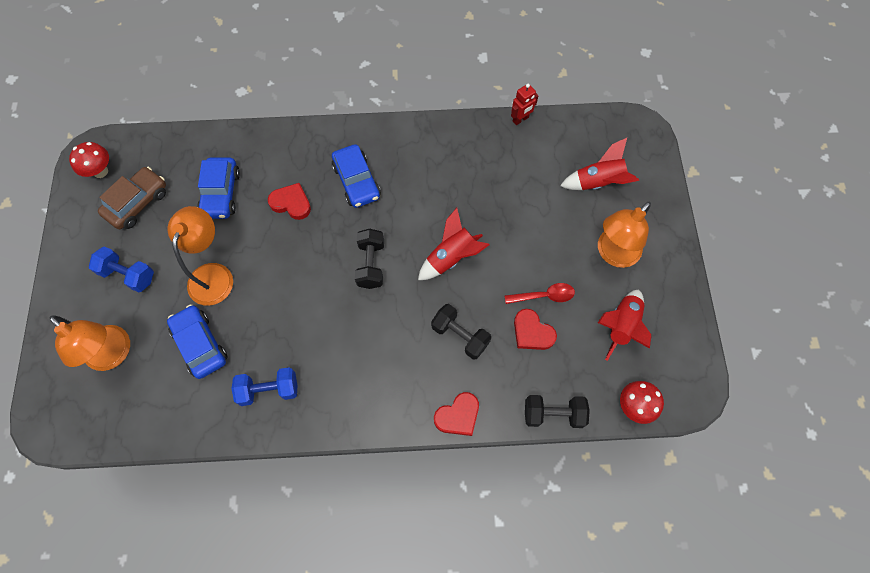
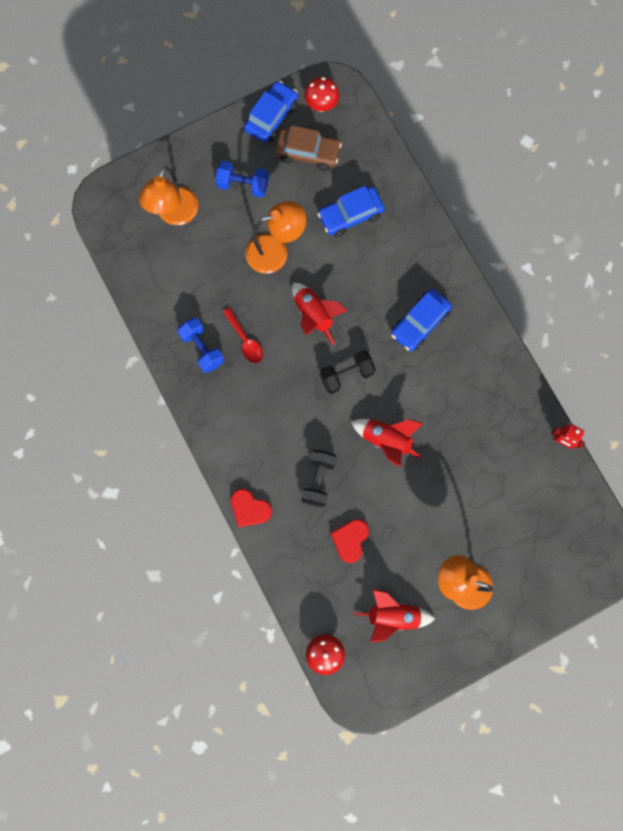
camera: 65 degrees right, 10 degrees up
(128, 275) = (243, 185): blue dumbbell -> blue dumbbell turned 75 degrees counterclockwise
(200, 344) = (213, 275): blue car -> blue car (271, 117)
(291, 203) = (371, 278): red heart -> none
(544, 296) = (389, 537): red spoon -> red spoon (245, 340)
(553, 414) = (287, 587): black dumbbell -> none
(598, 182) = (529, 542): red rocket -> red rocket (314, 315)

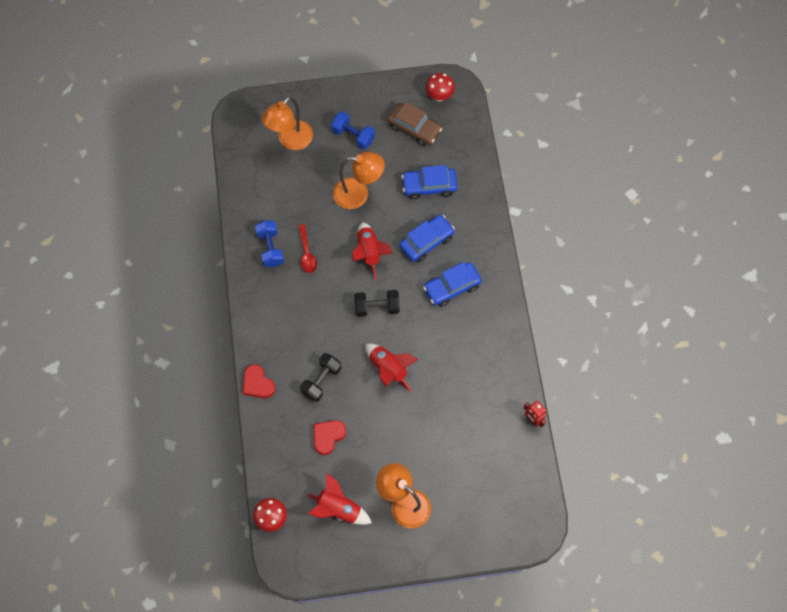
camera: 20 degrees right, 10 degrees down
(271, 117) = (396, 92): blue car -> blue car (426, 241)

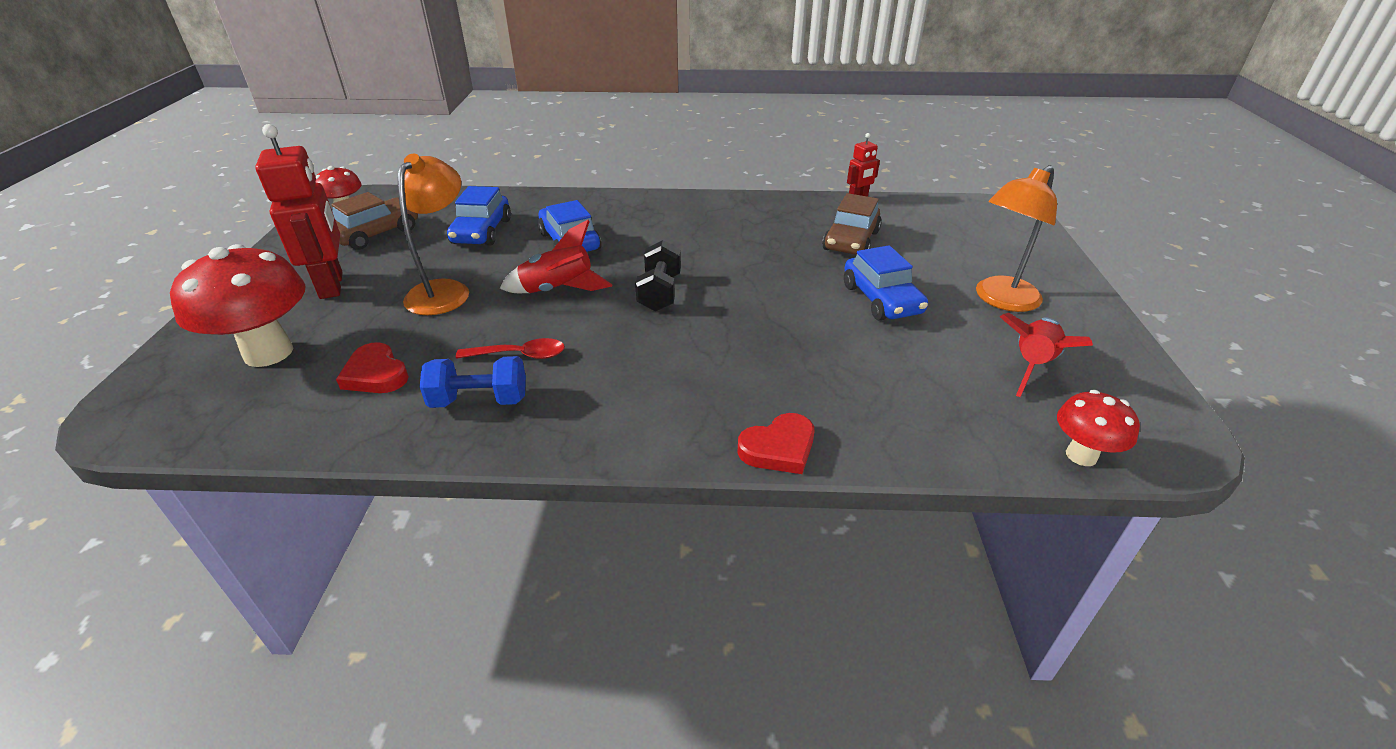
camera: 80 degrees left, 30 degrees down
(290, 140) = (268, 353): orange lamp -> red mushroom
(321, 381) = (783, 362): black dumbbell -> none
(328, 436) = (893, 365): red heart -> red heart (376, 374)
(353, 136) = (332, 285): blue dumbbell -> red robot
(388, 369) = (771, 292): red rocket -> none
(452, 287) = (652, 230): blue car -> blue car (881, 299)
(463, 414) = (851, 241): none -> brown car

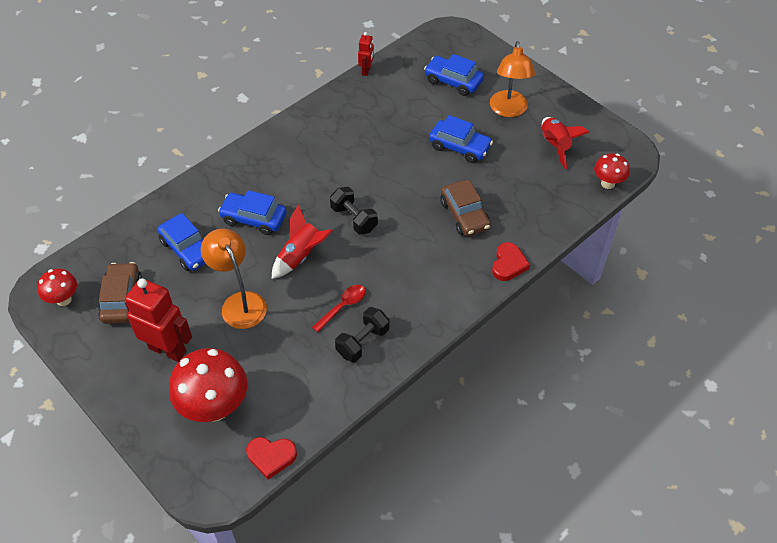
camera: 45 degrees left, 15 degrees up
(376, 374) = (292, 371): red heart -> red heart (271, 457)
(479, 400) = (362, 342): blue dumbbell -> black dumbbell
(851, 241) = (401, 112): brown car -> brown car (464, 215)
(954, 246) = (453, 81): none -> blue car

